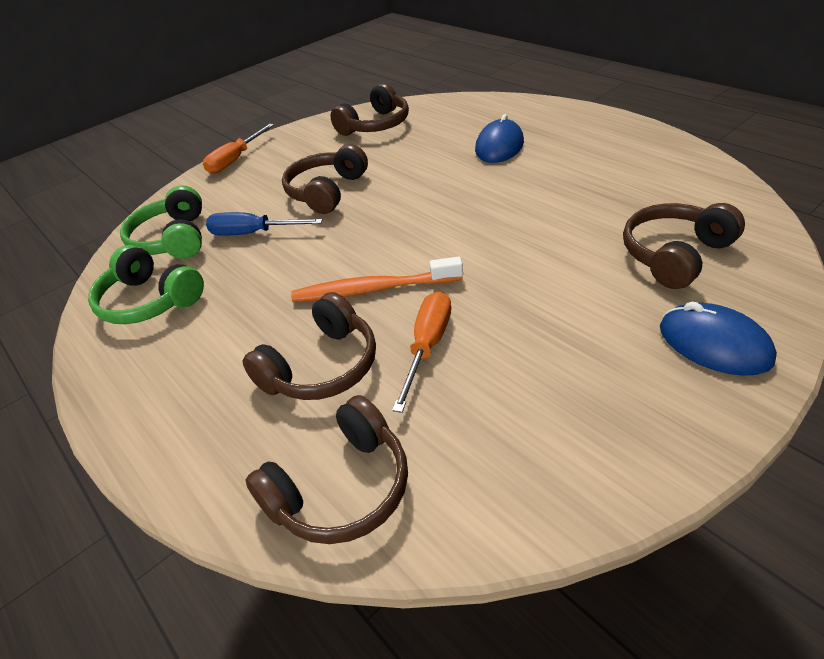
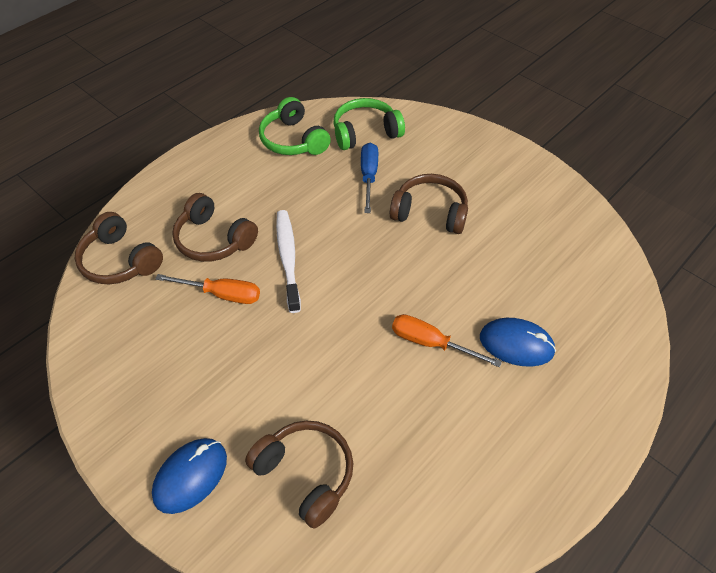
camera: 80 degrees right, 10 degrees up
(149, 301) = (293, 140): green headphones -> green headphones turned 60 degrees counterclockwise
(235, 160) = (488, 141): orange screwdriver -> orange screwdriver (431, 343)
(373, 289) = (288, 258): orange toothbrush -> white toothbrush
(375, 125) = (563, 234): brown headphones -> none

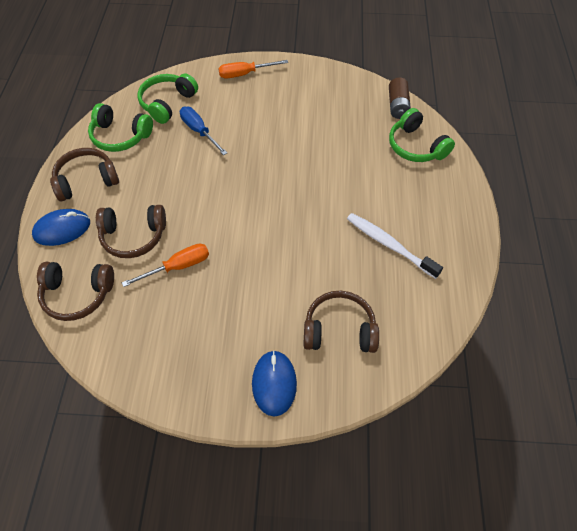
camera: 40 degrees left, 5 degrees up
(288, 258) = (199, 216): white toothbrush -> white toothbrush (389, 245)
(430, 212) = (261, 131): brown headphones -> brown headphones (86, 180)
(431, 343) = (337, 208): orange screwdriver -> orange screwdriver (245, 74)
(516, 344) = (382, 178): blue mouse -> blue mouse (62, 229)
(594, 334) = (416, 146): none -> green headphones
(617, 274) = (398, 106): none -> brown battery

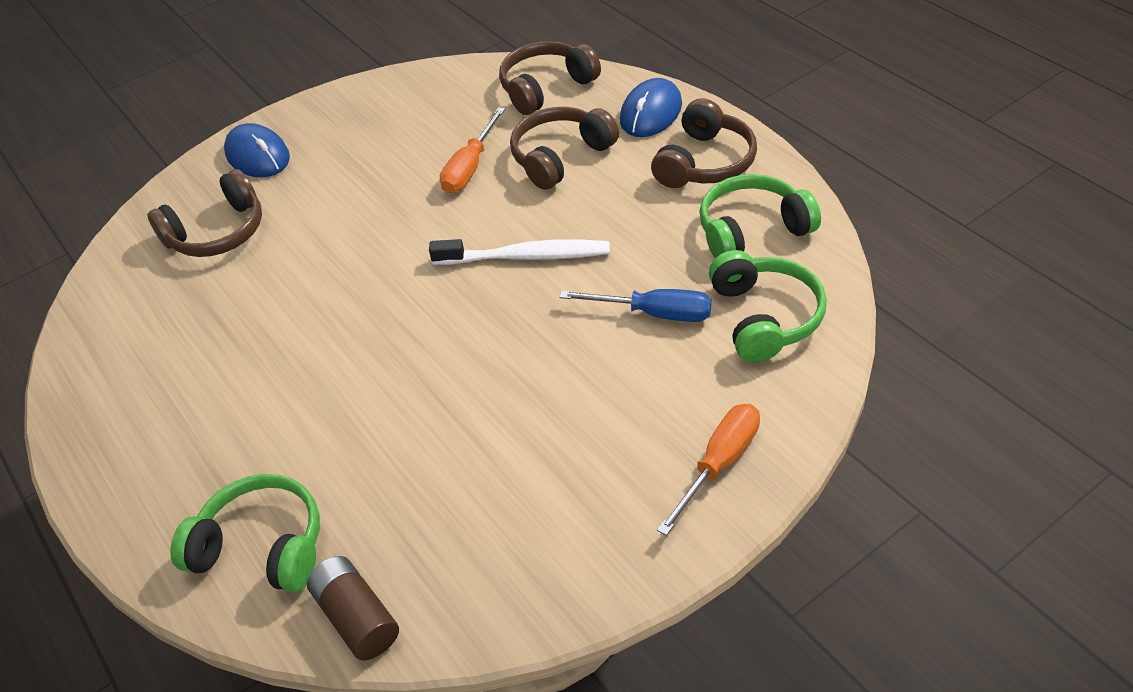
camera: 145 degrees right, 10 degrees down
(389, 245) = (211, 356): white toothbrush -> white toothbrush (525, 256)

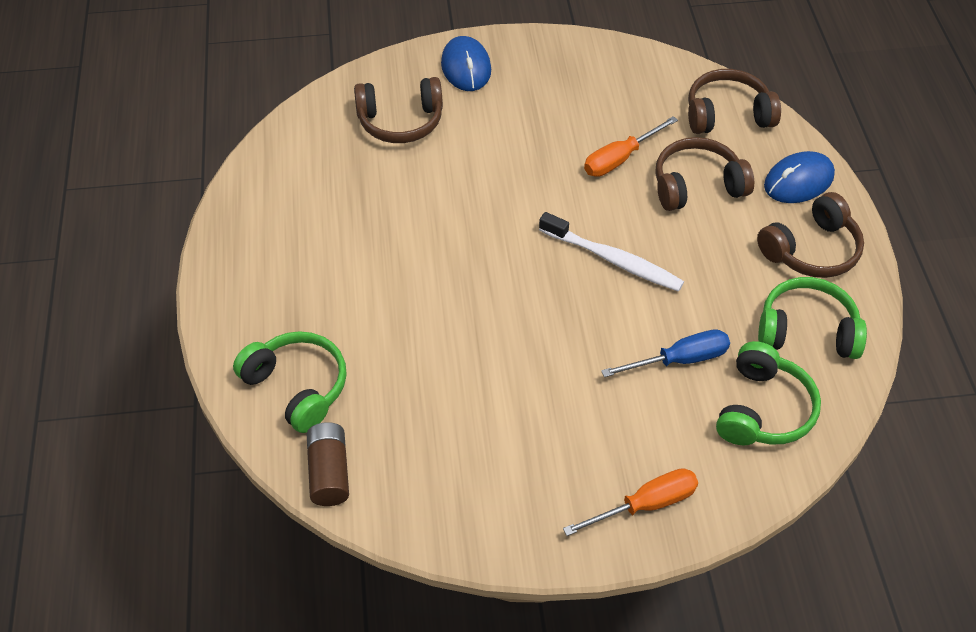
camera: 25 degrees right, 5 degrees up
(654, 313) = (679, 360): blue screwdriver -> blue screwdriver turned 60 degrees counterclockwise

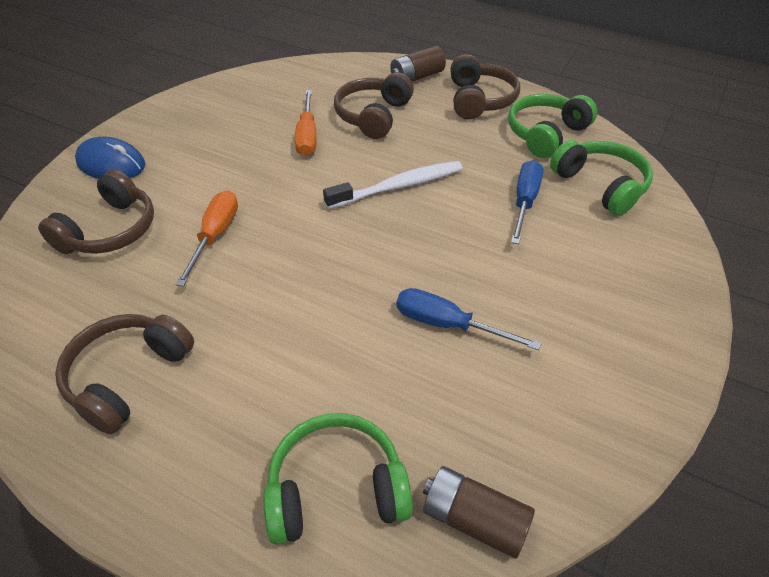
camera: 55 degrees left, 5 degrees down
(481, 376) = (448, 325): none -> blue screwdriver
(645, 505) = (655, 290): orange screwdriver -> orange screwdriver (215, 236)
(727, 114) = (327, 75): brown headphones -> brown headphones (127, 377)
(798, 181) = (417, 77): blue mouse -> brown battery

